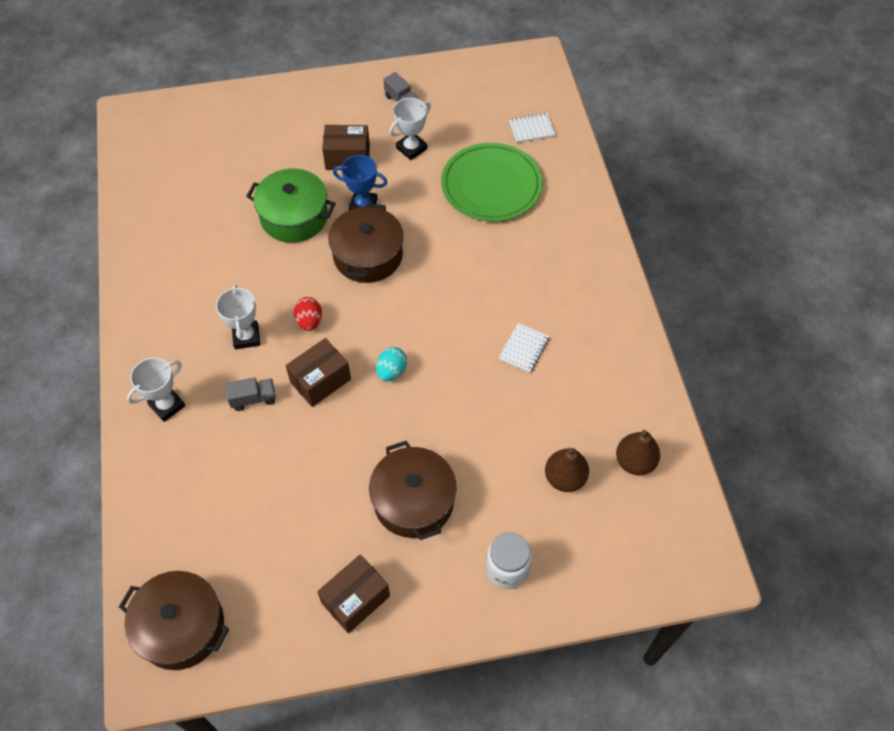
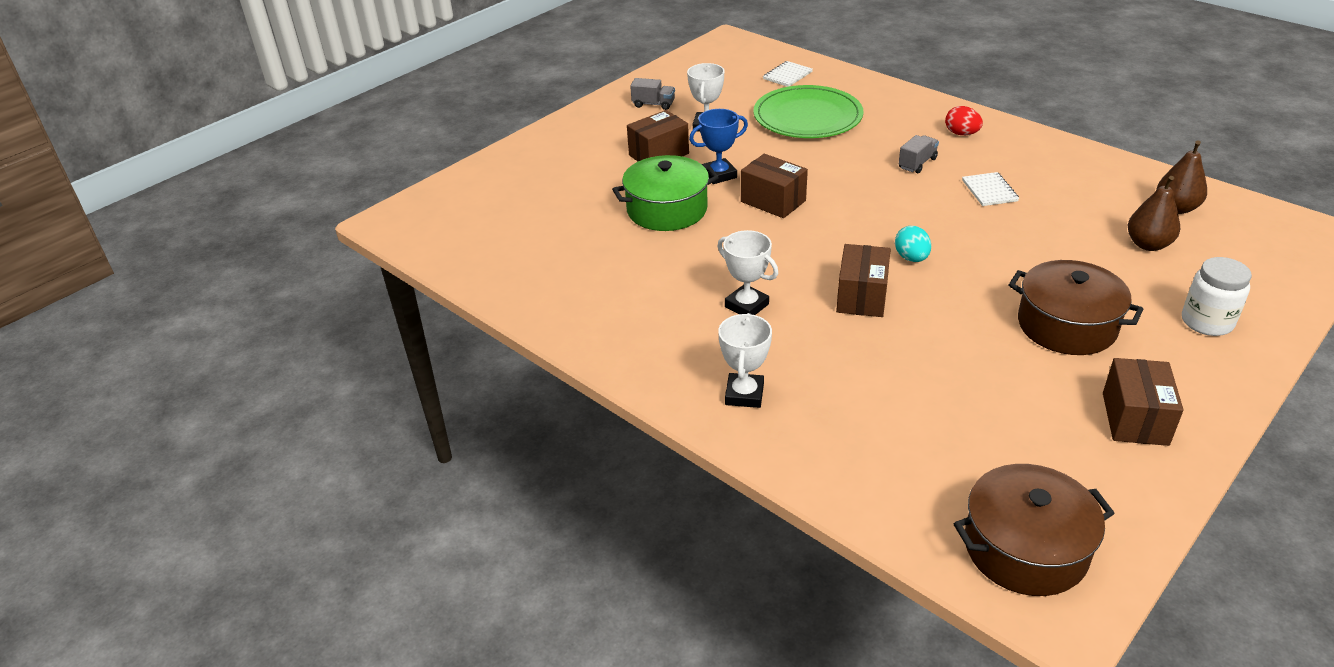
camera: 35 degrees left, 20 degrees down
(253, 399) = (820, 342): grey truck -> grey truck (917, 163)
(309, 321) = (788, 265): red egg -> red egg (961, 134)
(368, 255) = (773, 201): brown pot -> brown box

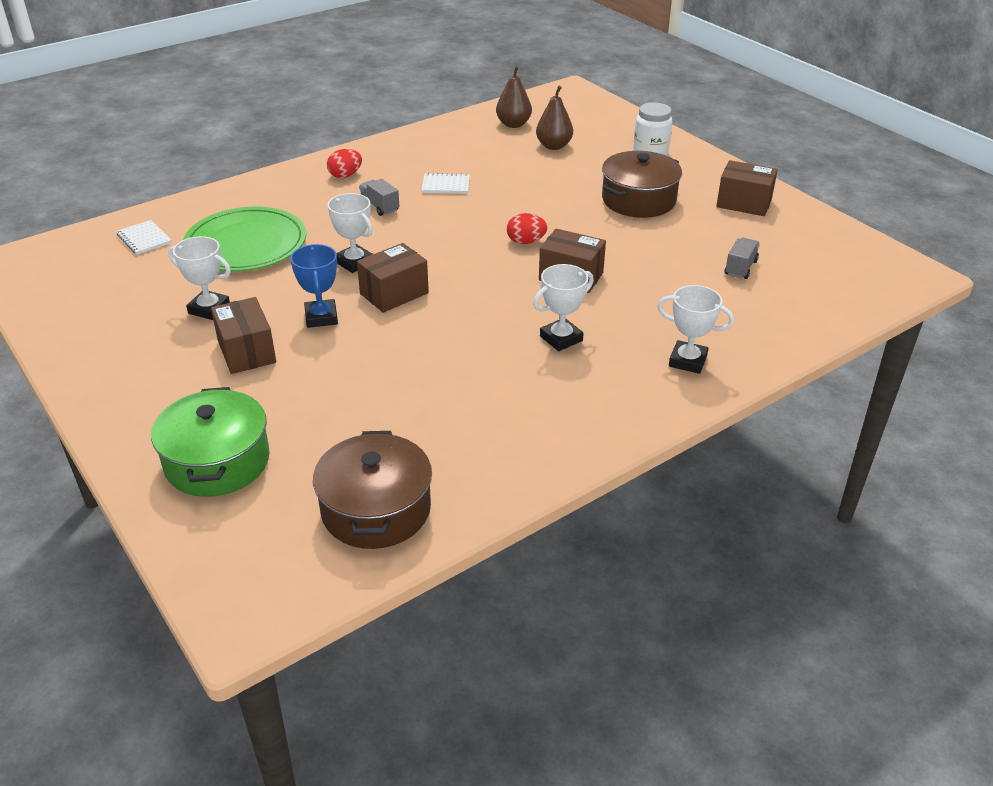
camera: 80 degrees left, 0 degrees up
(653, 104) = (122, 339): grey truck -> grey truck (740, 268)
(667, 209) = (368, 362): green pot -> green pot (217, 461)
(811, 172) = (354, 262): none -> white trophy
(911, 258) = (526, 242): turquoise egg -> red egg
(1025, 548) = (863, 272): brown pot -> brown pot (376, 509)

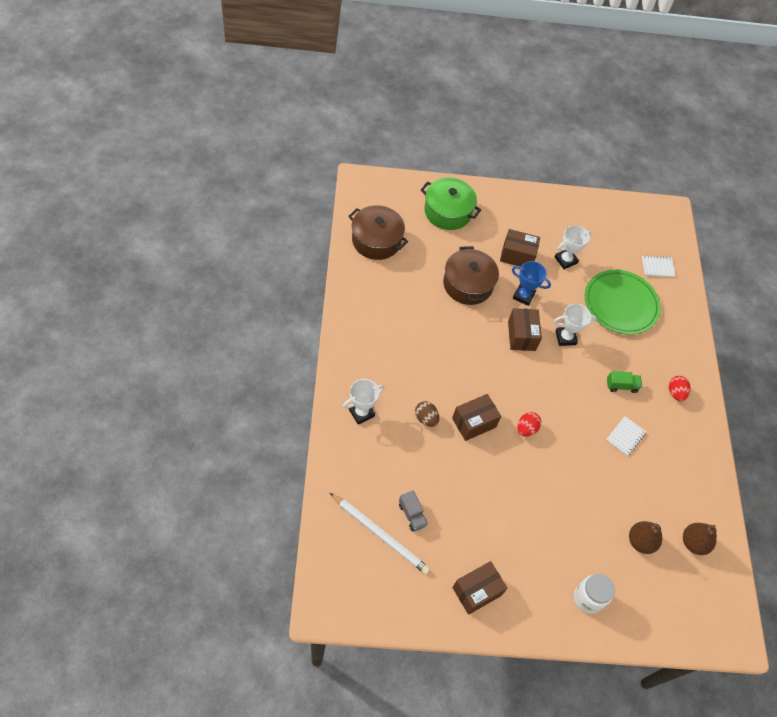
camera: 120 degrees right, 20 degrees up
(379, 206) = (621, 386): grey truck -> green truck
(561, 338) = (425, 375): white trophy -> none
(618, 310) = (426, 418): none -> brown egg
(638, 200) = (528, 530): brown pot -> brown pot (468, 284)
(794, 277) = (380, 534): none -> white pencil

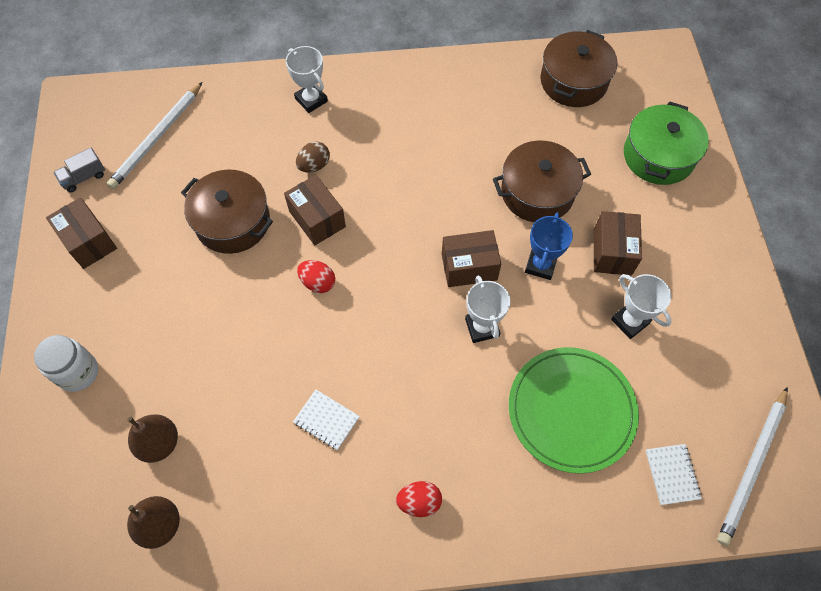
camera: 90 degrees right, 5 degrees up
(412, 515) = (183, 165): grey truck -> grey truck (84, 177)
(470, 481) = (233, 222): none -> brown pot
(621, 386) = (414, 413): green truck -> none
(653, 231) = (752, 467): none -> white pencil

